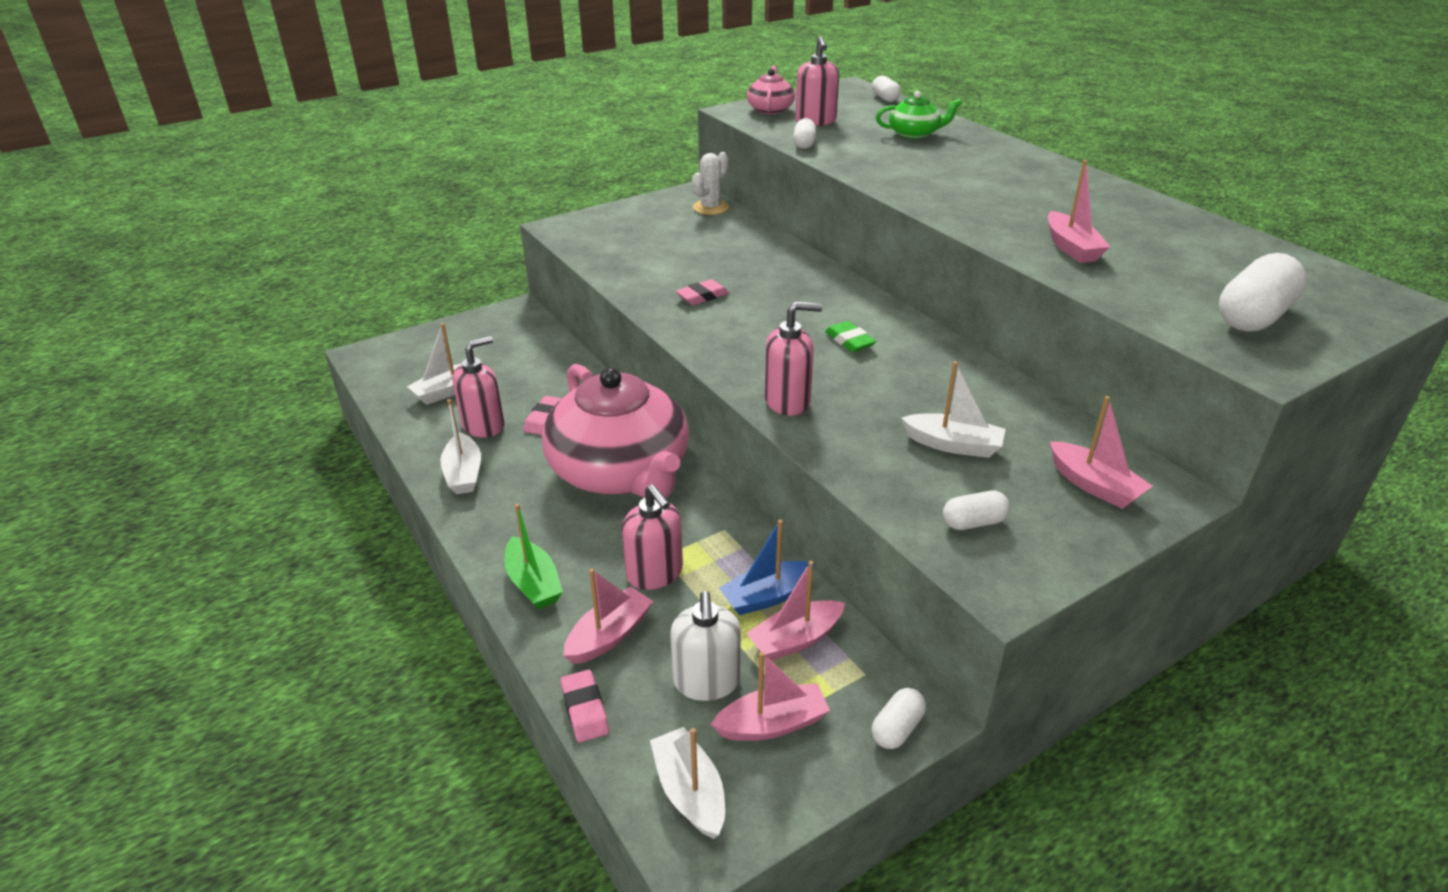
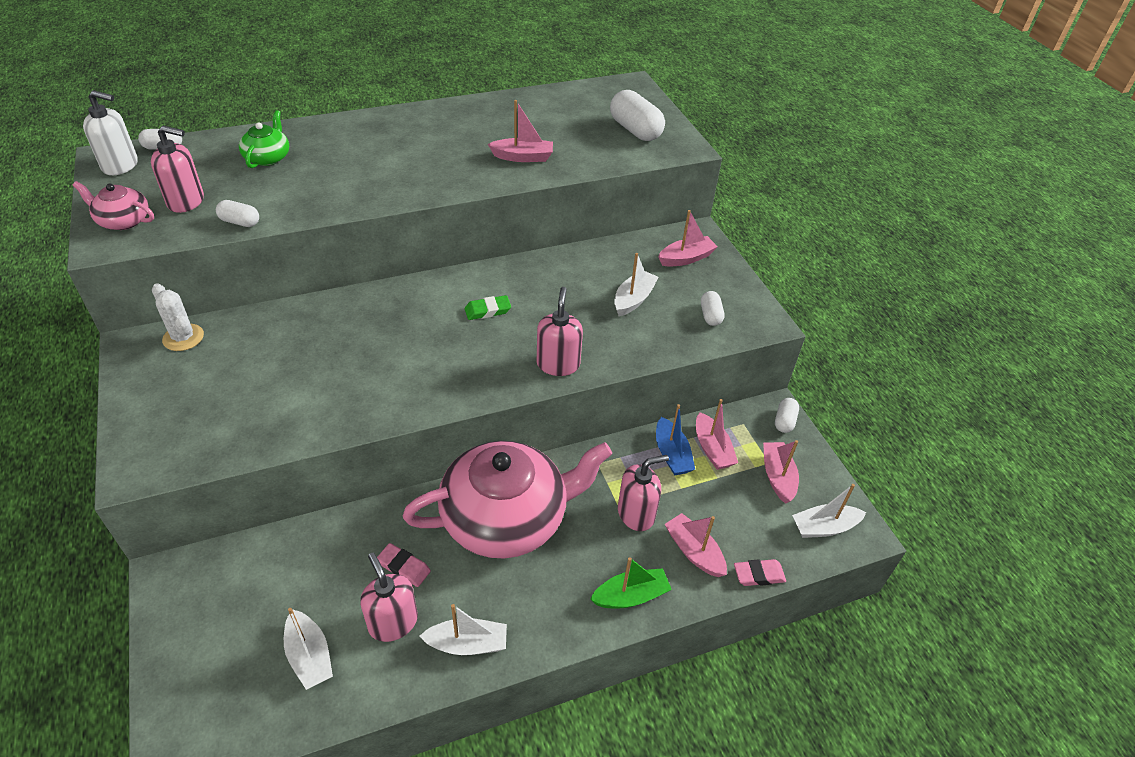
camera: 80 degrees left, 10 degrees up
(702, 296) = (370, 380): pink eraser -> none
(706, 682) = (742, 502): white soap dispenser -> white soap dispenser (120, 165)
(897, 728) = (784, 421): white capsule -> white capsule turned 60 degrees clockwise

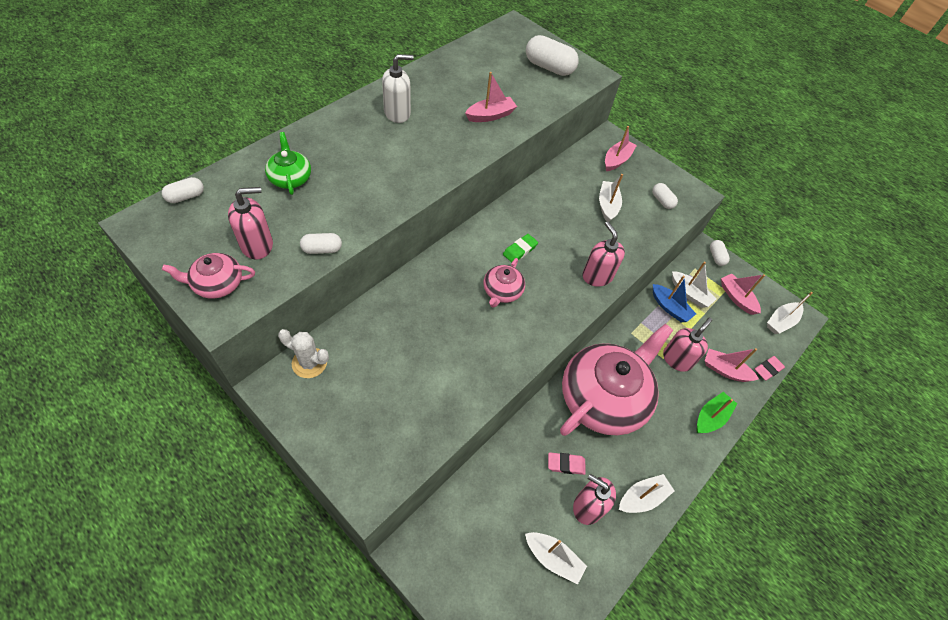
camera: 30 degrees left, 10 degrees up
(120, 165) = (162, 228): white soap dispenser -> white soap dispenser (397, 113)
(433, 342) = (502, 291): none -> pink teapot
(712, 449) = (689, 294): pink boat -> white boat

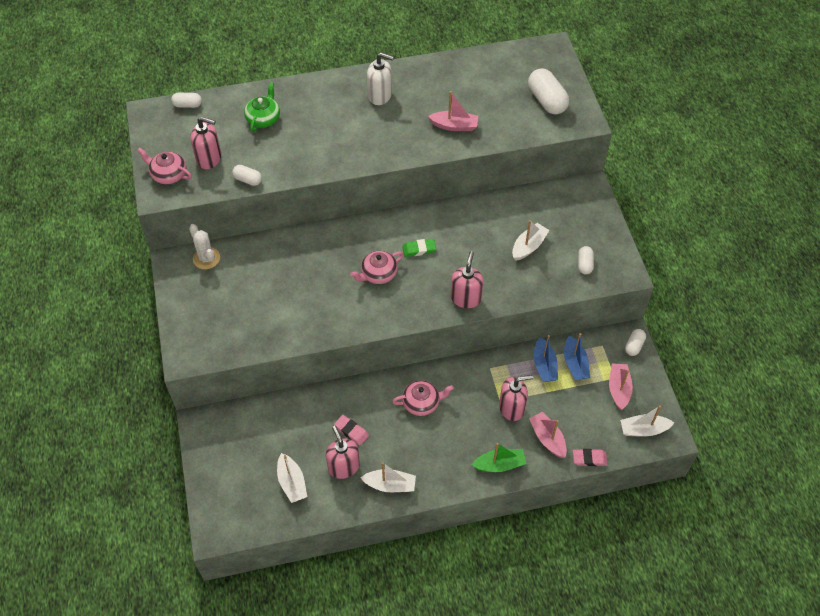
camera: 40 degrees right, 0 degrees up
(603, 398) = (421, 403): pink teapot -> pink teapot, size x0.44
(617, 160) = (575, 211): pink boat -> none
(689, 294) = (575, 364): white boat -> blue boat

